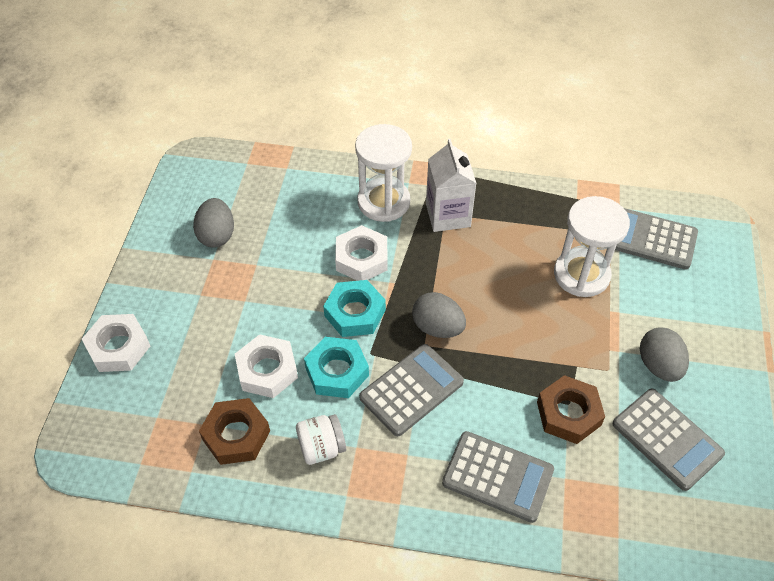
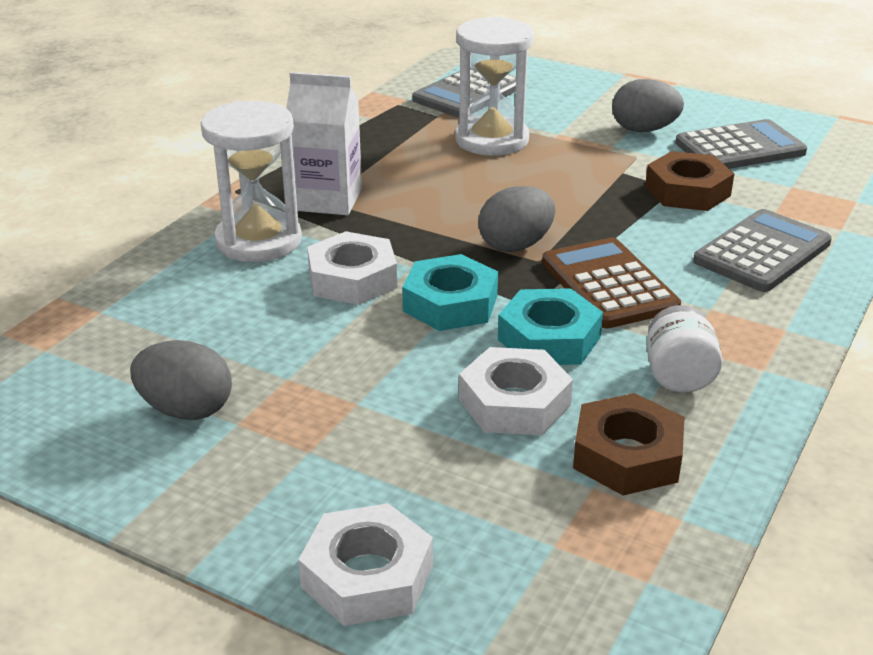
camera: 70 degrees left, 20 degrees down
(411, 390) = (609, 284): grey calculator -> brown calculator

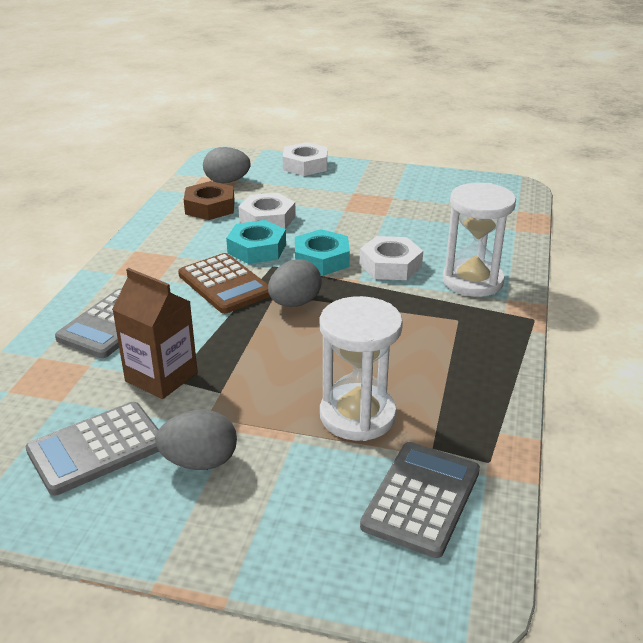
camera: 165 degrees right, 0 degrees up
(186, 410) = (420, 198): grey egg -> grey egg (227, 181)
(327, 199) = (456, 321): white carton -> none
(678, 376) = (183, 240): white jar -> none
(687, 191) = (161, 377): brown nut -> brown carton

